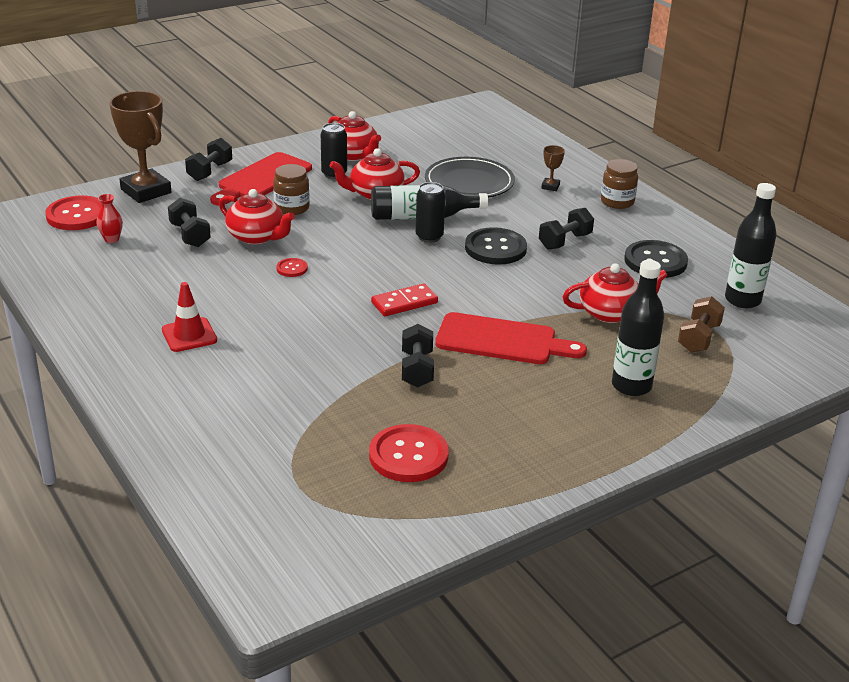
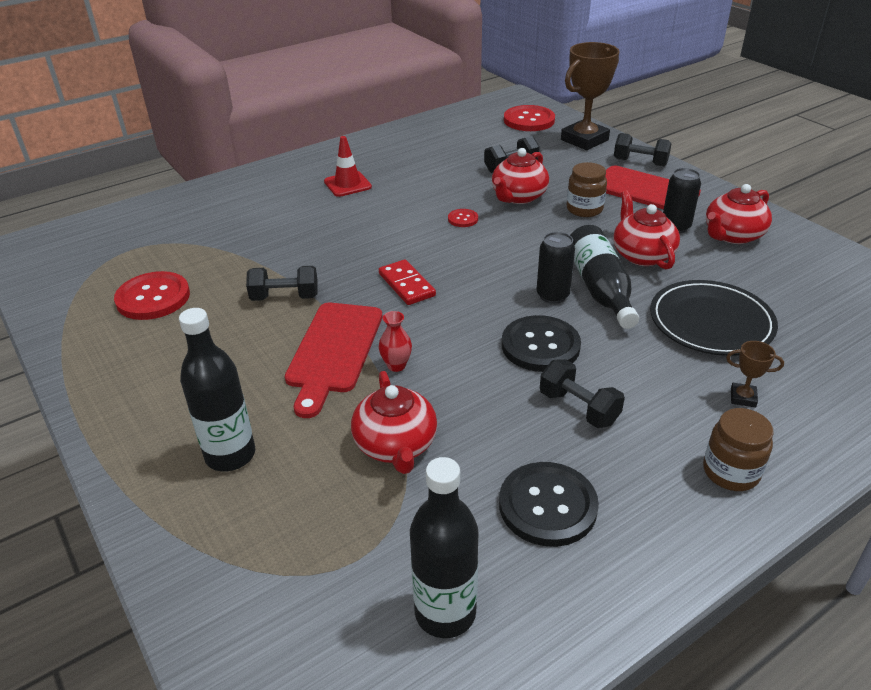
camera: 90 degrees right, 5 degrees up
(111, 239) = (494, 137): red vase -> red vase (396, 365)
(698, 338) = (333, 537): brown dumbbell -> none

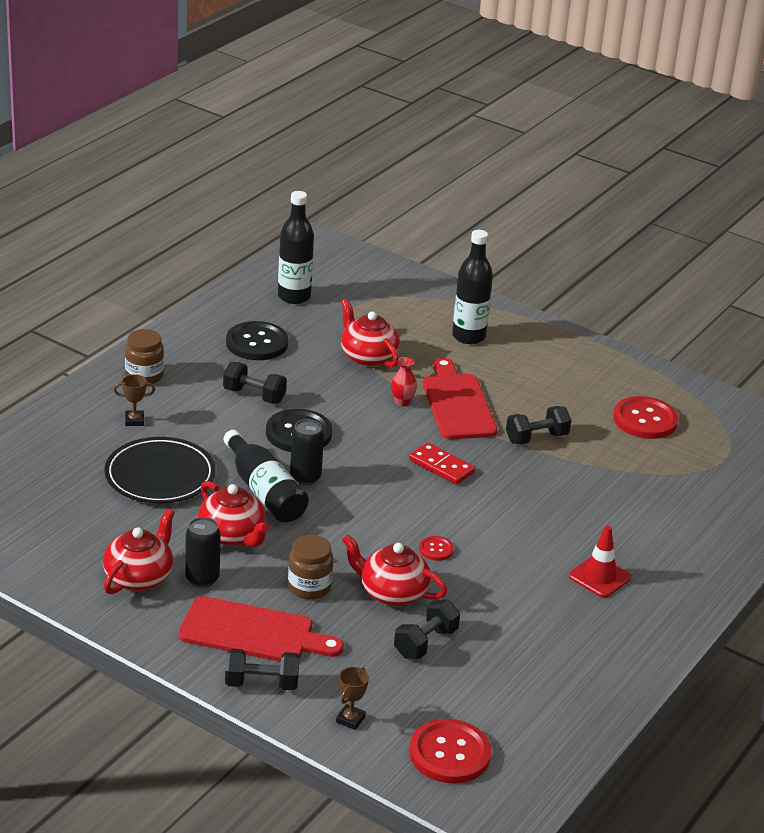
camera: 155 degrees right, 5 degrees down
(518, 197) = (392, 592): red teapot -> red teapot turned 75 degrees counterclockwise
(584, 140) = (350, 719): brown trophy -> brown trophy, size x0.43

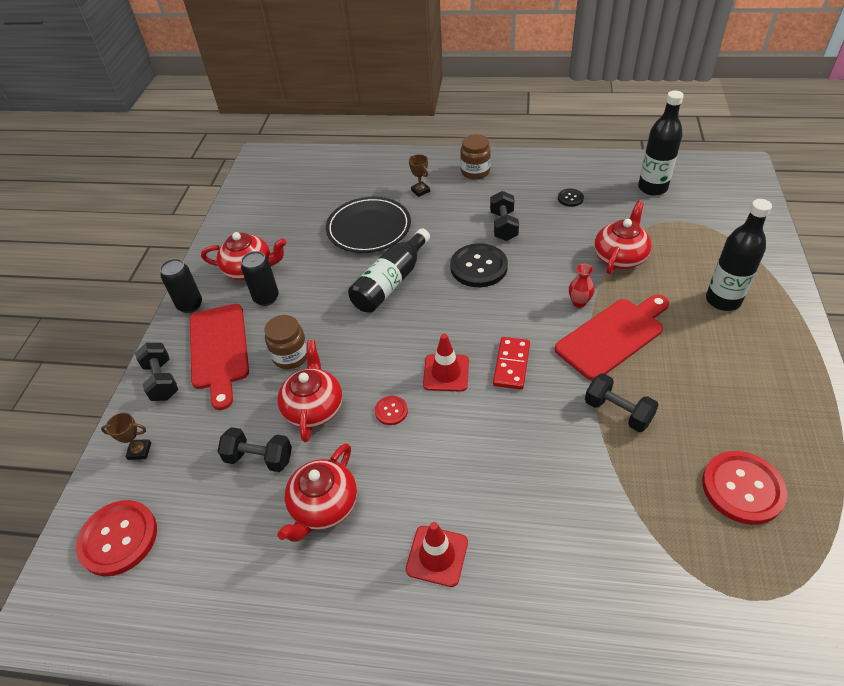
camera: 70 degrees right, 15 degrees up
(232, 535) = (326, 290): red teapot -> red teapot (323, 506)
(257, 343) = (570, 198): black button -> black button, size x0.49
(305, 477) = (426, 295): black can -> black can (190, 305)
(418, 504) = (446, 373): none -> red traffic cone

